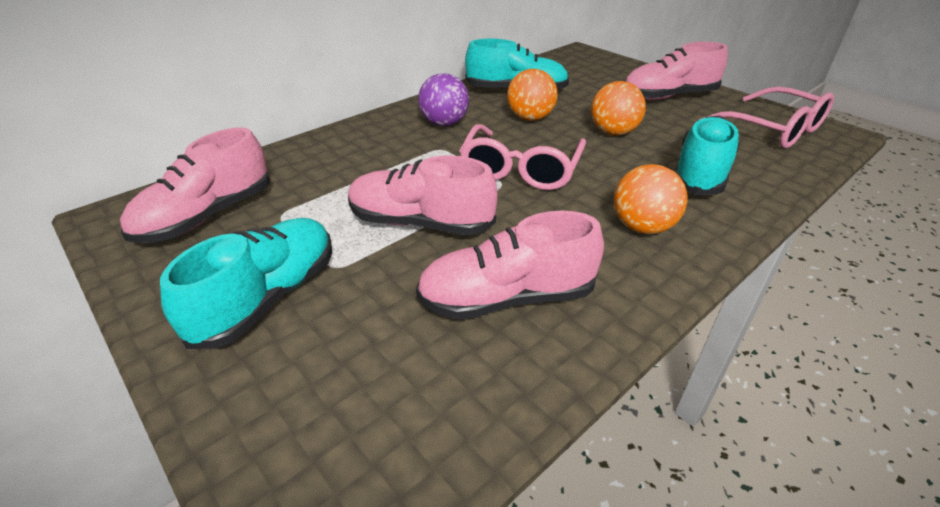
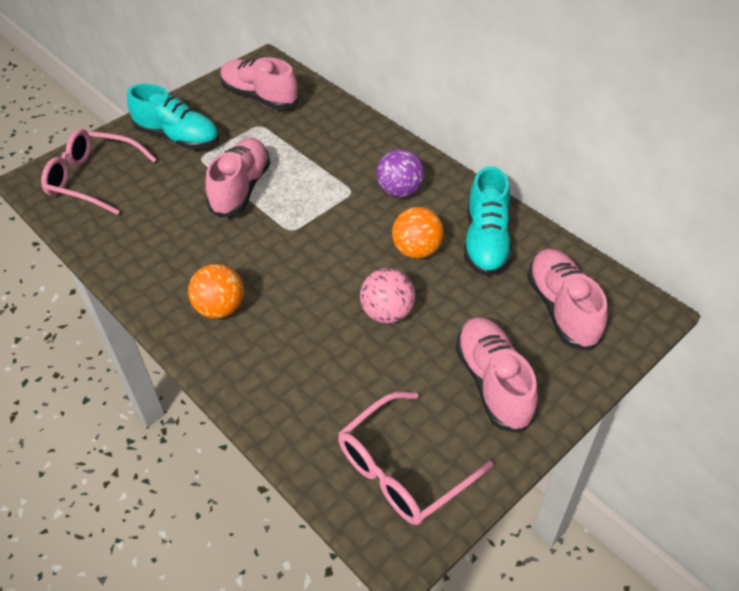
camera: 90 degrees right, 10 degrees up
(507, 298) = (157, 231): pink shoe -> pink shoe (562, 309)
(520, 169) = (313, 241): pink glasses -> pink glasses (93, 179)
(613, 132) = (387, 313): orange ball -> pink ball
(701, 173) = (302, 368): turquoise shoe -> none

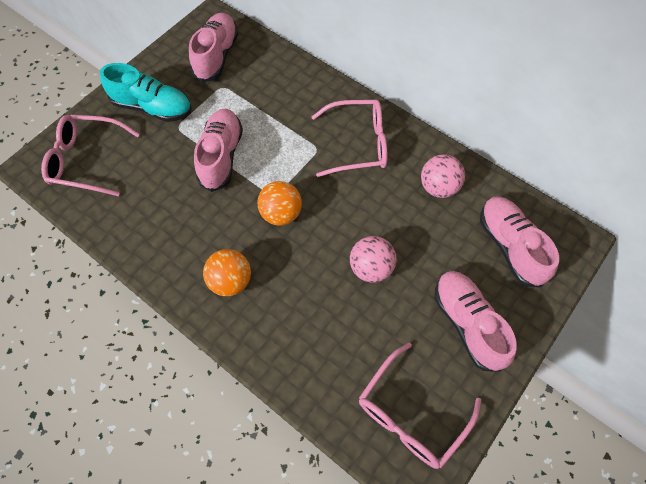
camera: 10 degrees left, 15 degrees up
(260, 97) = (216, 56): pink shoe -> pink shoe turned 75 degrees clockwise
(400, 191) = (358, 144): purple ball -> pink glasses
(417, 250) = (383, 203): orange ball -> orange ball (281, 213)
(486, 241) = (438, 187): turquoise shoe -> pink ball

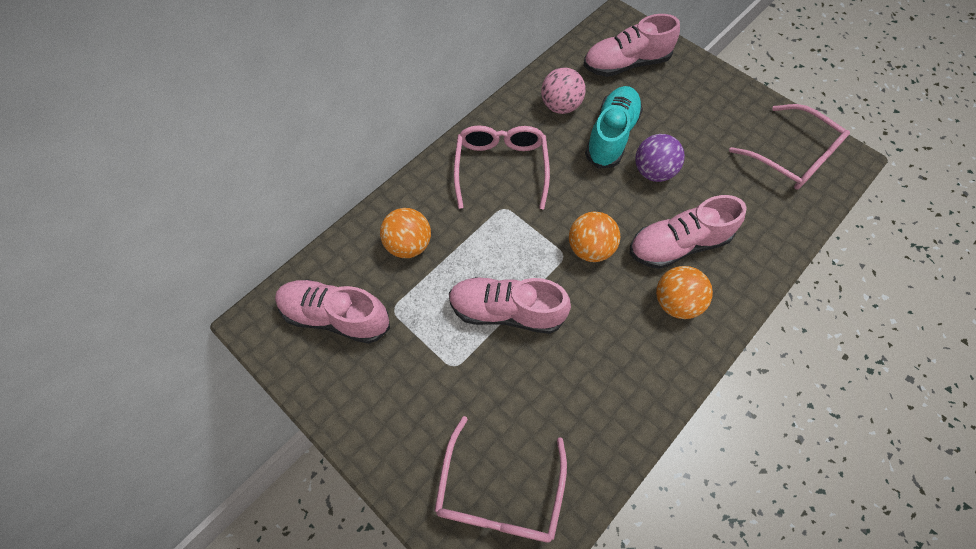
camera: 85 degrees left, 0 degrees up
(153, 107) = (415, 402): turquoise shoe -> turquoise shoe (611, 136)
(276, 89) = (408, 245): none -> orange ball
(371, 268) = (653, 172): pink ball -> purple ball
(467, 323) = (704, 106): pink shoe -> pink shoe (678, 244)

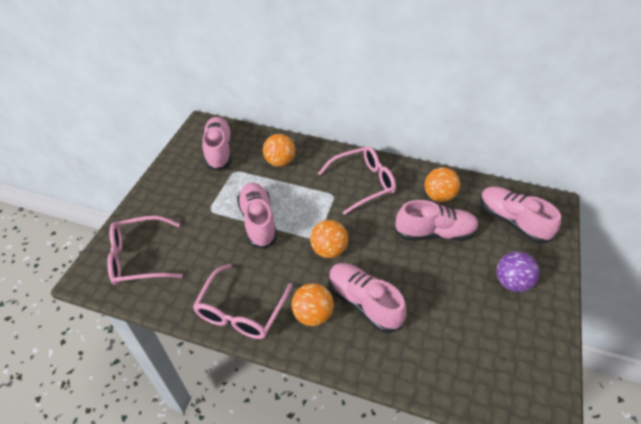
camera: 65 degrees right, 15 degrees down
(560, 106) = (439, 196): pink ball -> orange ball
(611, 136) = (434, 233): turquoise shoe -> pink shoe
(653, 172) = (420, 268): purple ball -> purple ball (511, 282)
(792, 157) = (511, 368): pink glasses -> pink glasses (241, 311)

